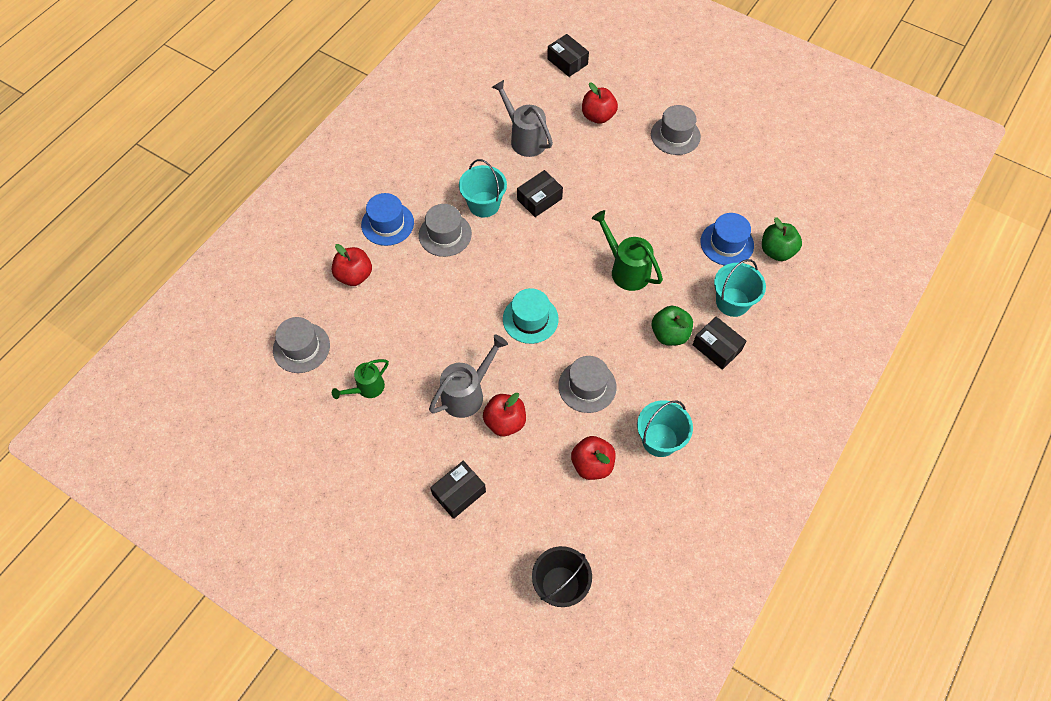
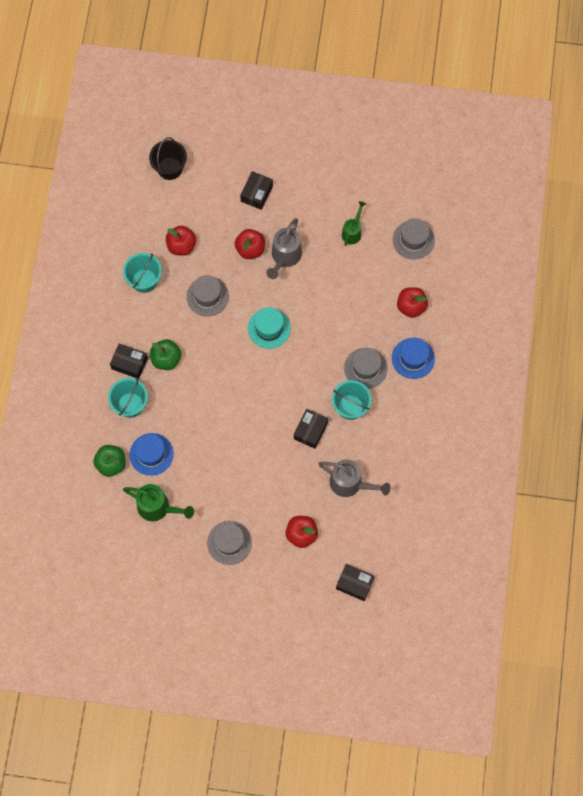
camera: 155 degrees right, 10 degrees up
(625, 269) = (218, 398): green watering can -> green watering can (158, 508)

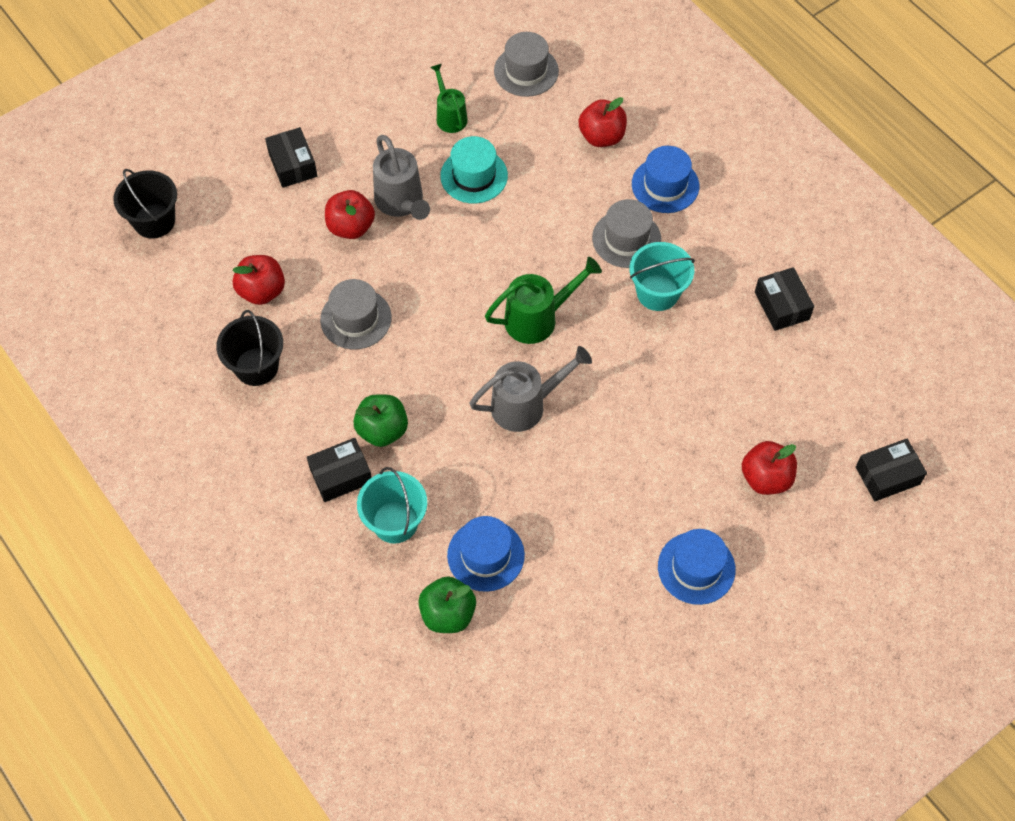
camera: 45 degrees left, 10 degrees down
(144, 280) = (256, 366): turquoise bucket -> black bucket
(158, 508) = (565, 610): green watering can -> green watering can (538, 318)
(229, 542) = (696, 568): grey hat -> blue hat
(269, 328) = (469, 291): turquoise hat -> turquoise hat (474, 176)
(310, 431) = (643, 357): black box -> black box (781, 305)
(351, 484) = (754, 372): grey watering can -> grey watering can (526, 405)

